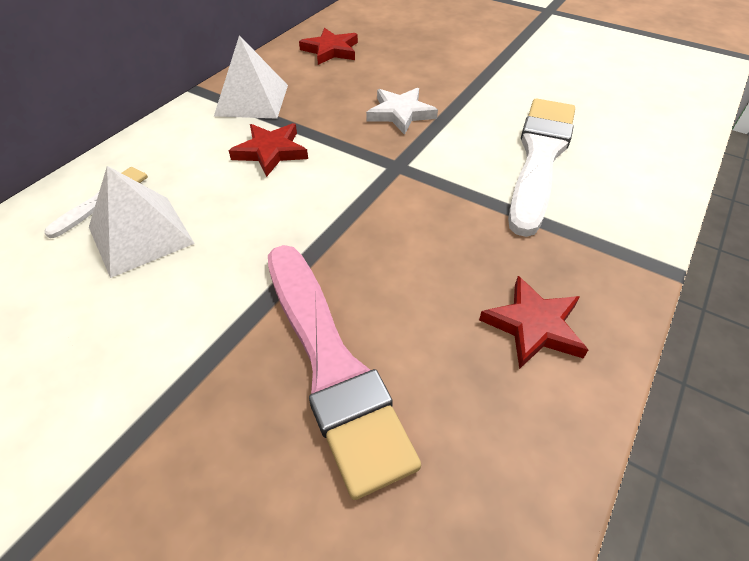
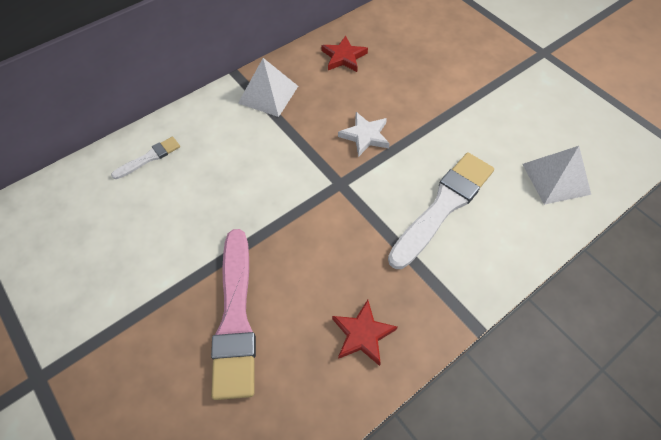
camera: 20 degrees right, 10 degrees up
(140, 235) = (163, 192): white pyramid -> white pyramid (555, 179)
(270, 152) = (263, 146): red star -> none

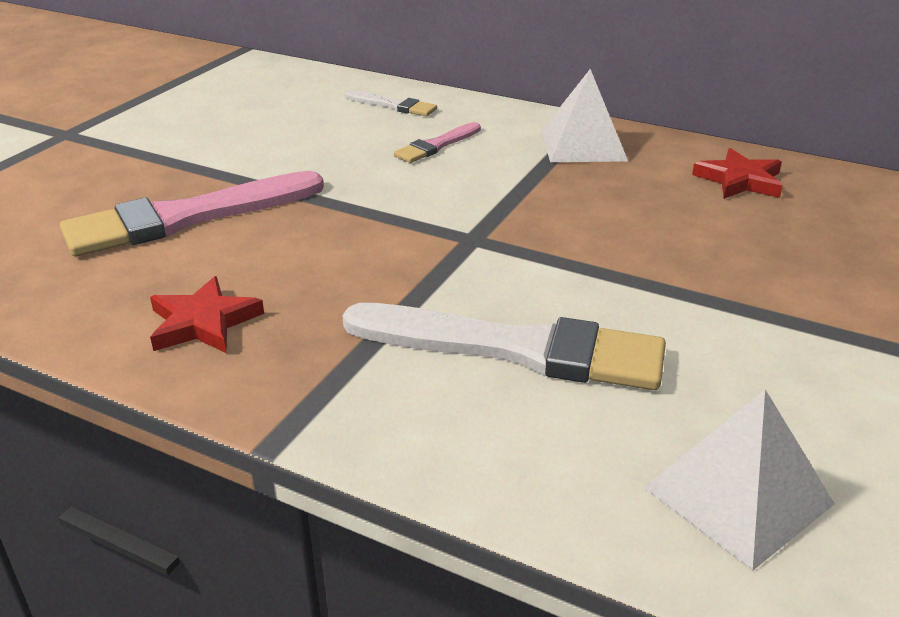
camera: 65 degrees right, 25 degrees down
(223, 157) = (436, 145): none -> pink brush
(365, 136) = (592, 237): white star -> none

